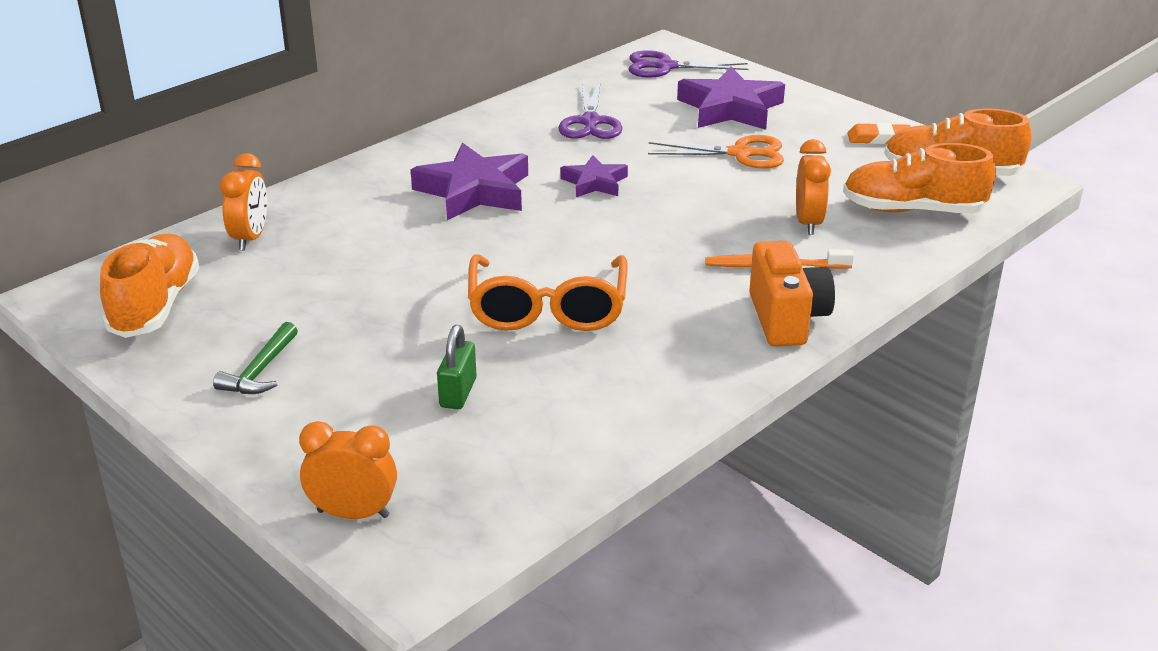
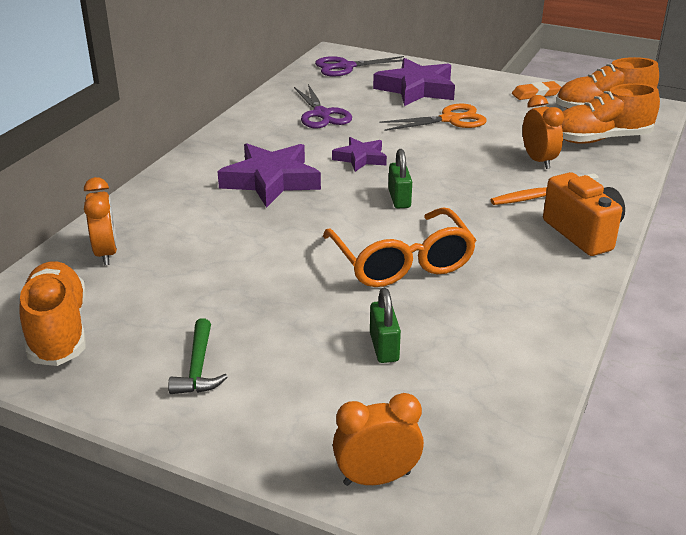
camera: 20 degrees left, 0 degrees up
(601, 238) = (399, 199): none -> green padlock

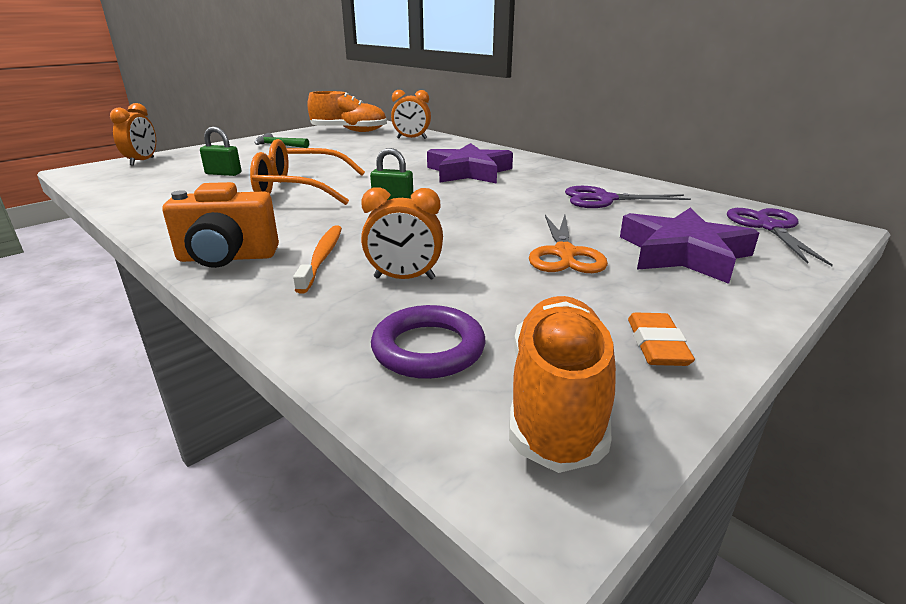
camera: 110 degrees right, 5 degrees down
(360, 158) = (486, 200): purple star -> none
(600, 139) = (428, 348): orange shoe -> purple ring

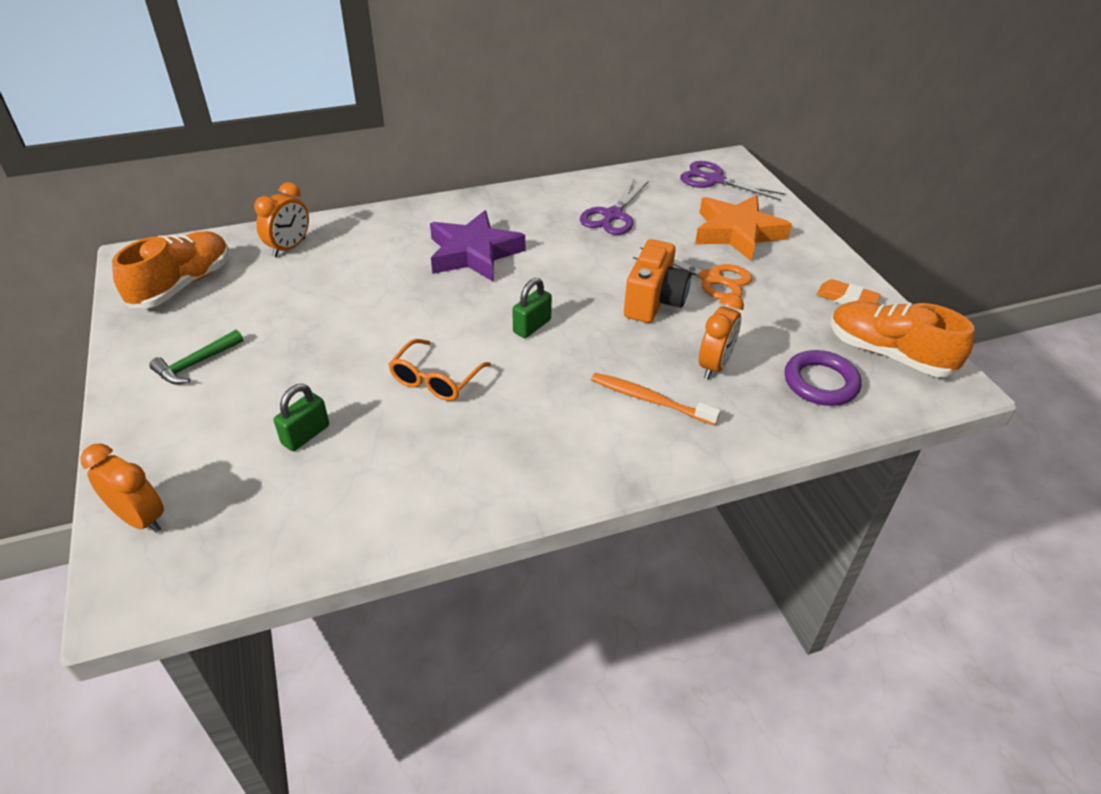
camera: 65 degrees left, 15 degrees up
(227, 258) = (616, 458): orange camera -> orange camera (654, 301)
(299, 189) = (435, 380): orange glasses -> orange glasses, size x0.63
(683, 253) = (737, 233): purple star -> orange star

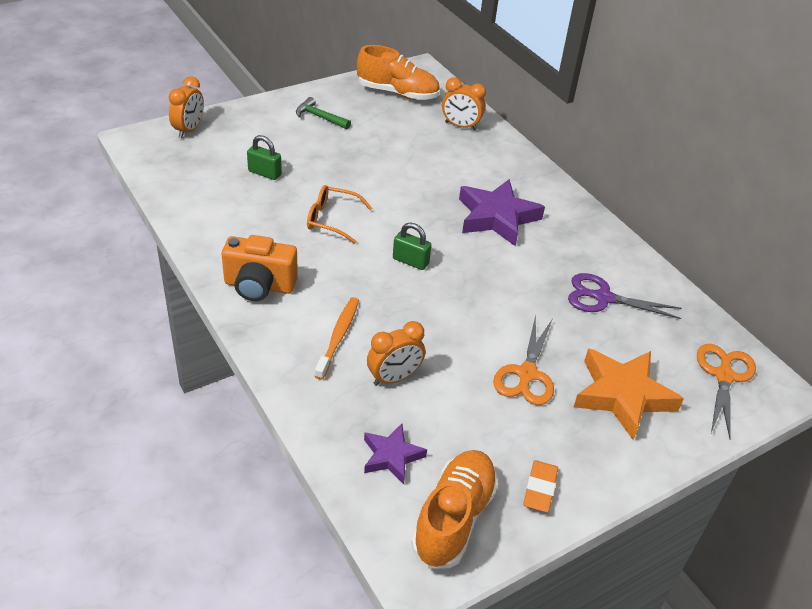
camera: 75 degrees right, 0 degrees up
(654, 301) = (473, 334): orange camera -> orange camera (259, 286)
(714, 180) = (724, 376): purple scissors -> orange scissors
(714, 365) = (394, 378): orange clock -> orange clock turned 45 degrees counterclockwise
(820, 382) = (392, 456): purple ring -> purple star

